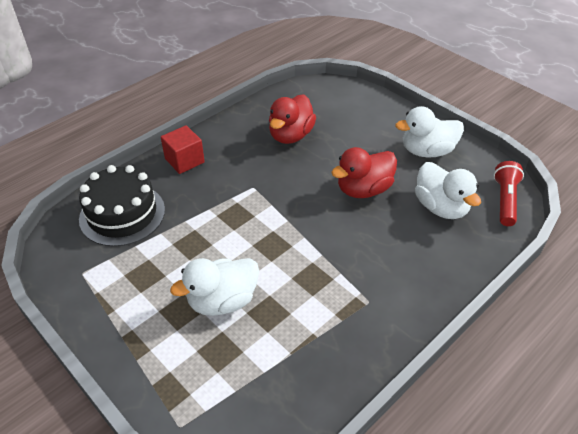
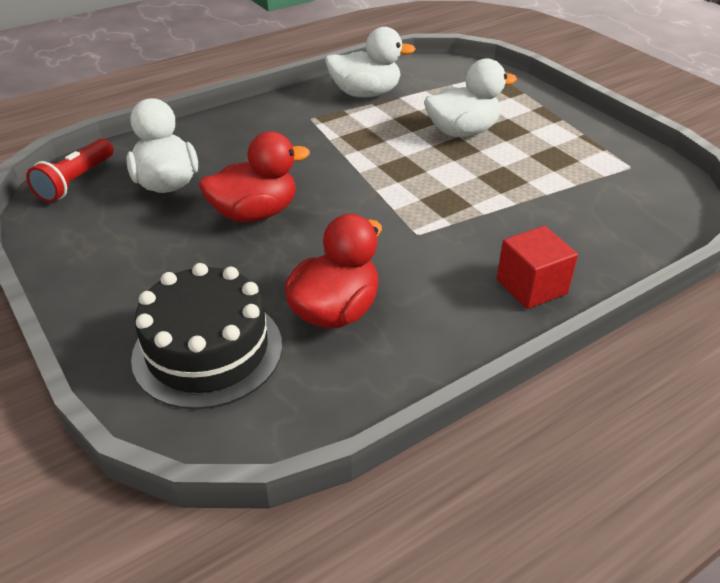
camera: 170 degrees left, 5 degrees down
(122, 214) = (608, 220): black cake -> black cake (208, 350)
(427, 151) = (118, 255): white duck -> white duck (365, 93)

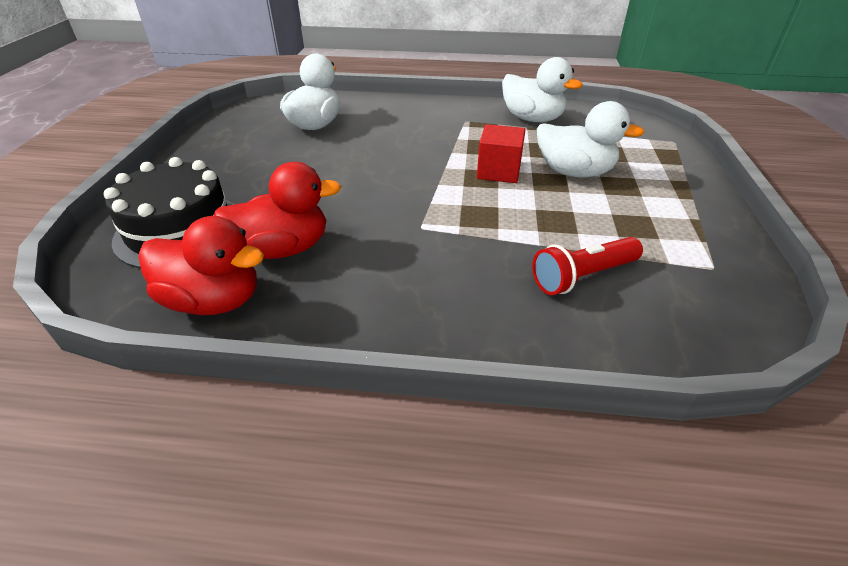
camera: 40 degrees right, 0 degrees up
(76, 181) = (272, 106): red flashlight -> red flashlight (582, 276)
(255, 213) = (336, 164): red duck -> red duck (214, 300)
(531, 286) = (451, 315): red cube -> red cube (498, 171)

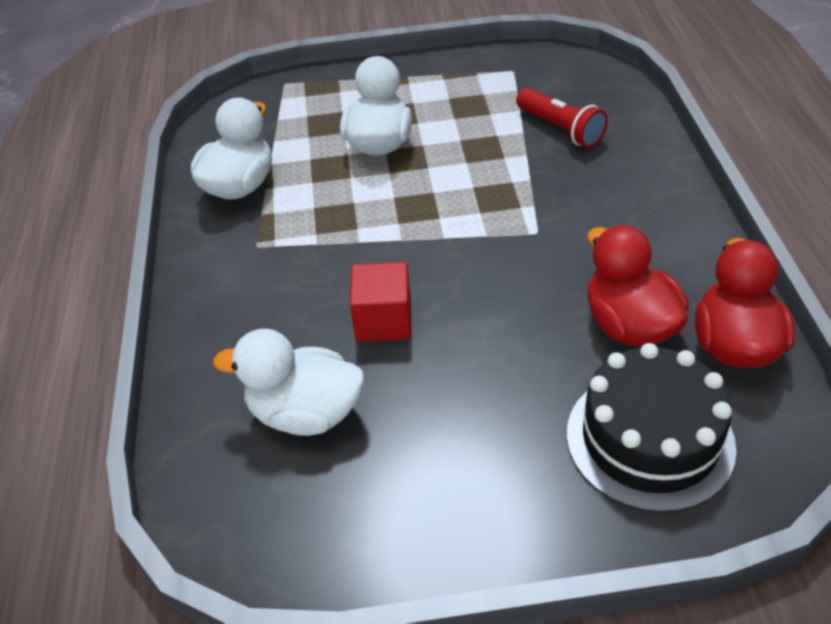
camera: 100 degrees left, 5 degrees up
(498, 171) = (396, 196): red cube -> red cube (383, 321)

